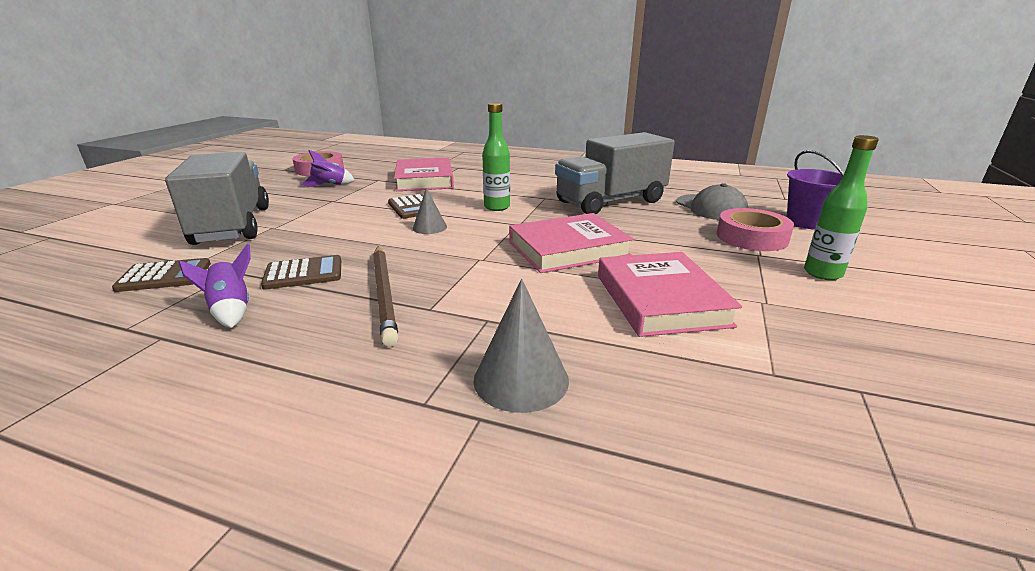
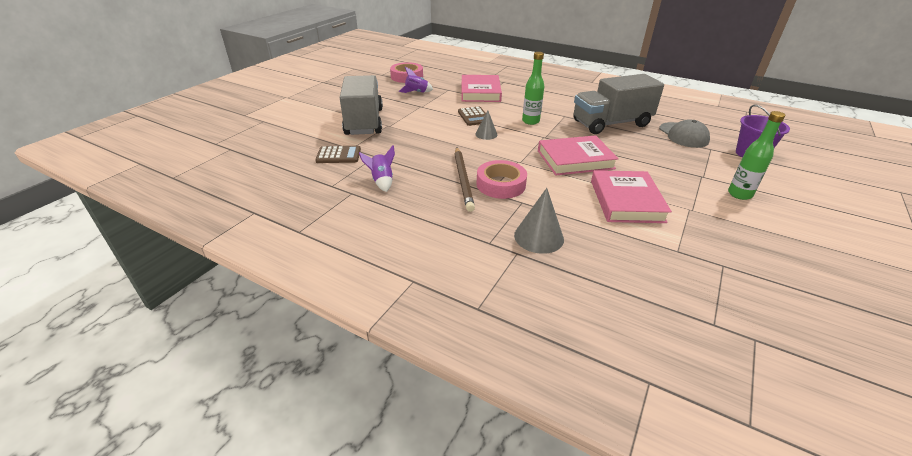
camera: 10 degrees right, 10 degrees up
(303, 273) = (415, 161): brown calculator -> none
(751, 237) = (703, 162): pink tape -> pink tape (501, 184)

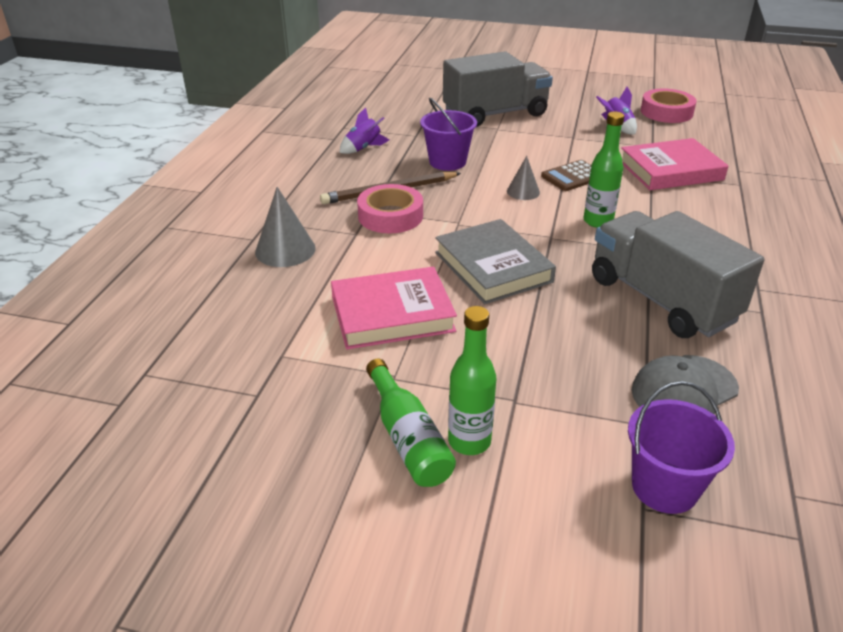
camera: 75 degrees right, 0 degrees up
(338, 155) = (405, 118): brown calculator -> none
(429, 151) = (447, 162): none -> purple bucket
(575, 160) = (492, 267): pink book -> grey book
(743, 212) = (408, 438): none -> green bottle

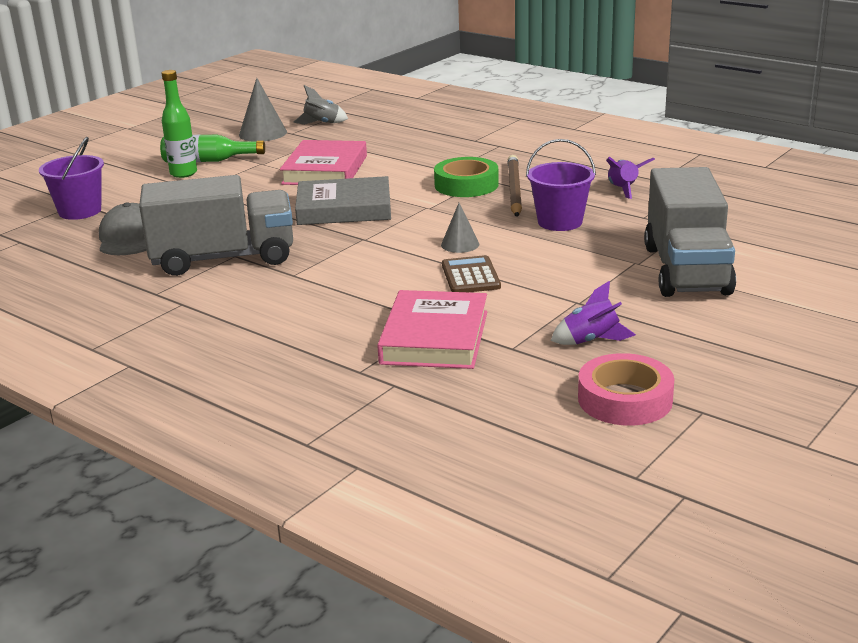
camera: 115 degrees right, 10 degrees down
(206, 378) = (322, 124): none -> grey rocket
(285, 250) = (447, 148): grey cone -> grey cone (263, 133)
(390, 216) = (466, 185): pink tape -> green tape
(598, 221) = (367, 265): green bottle -> none

